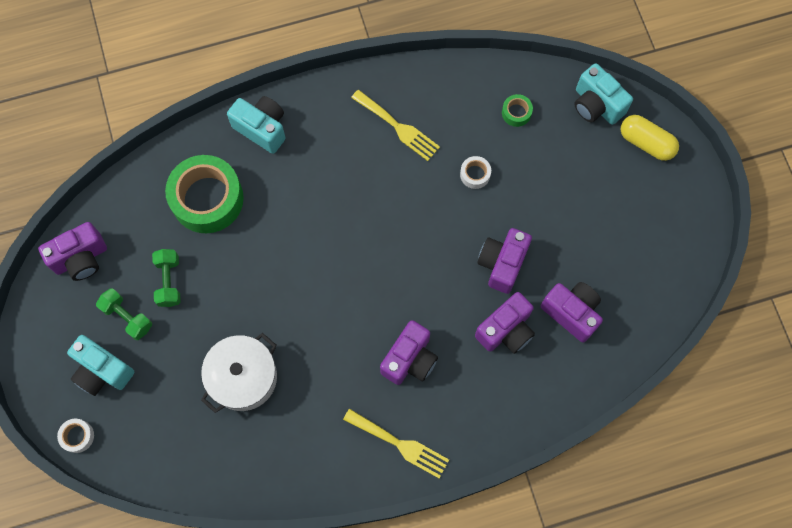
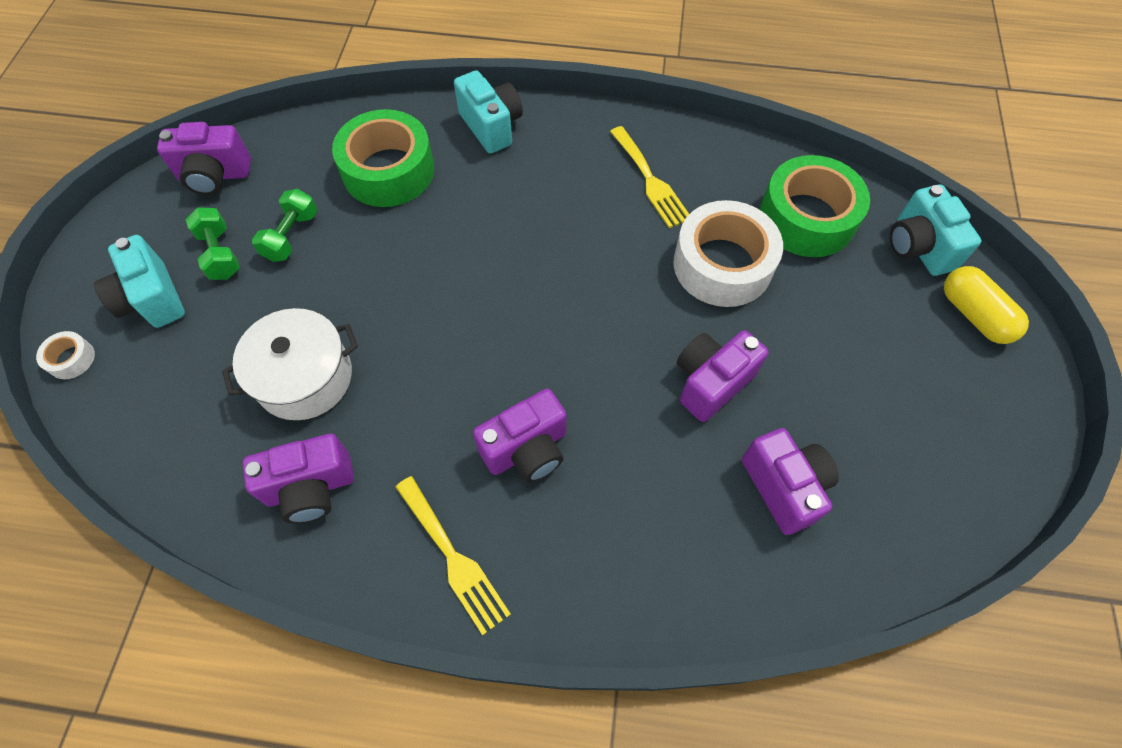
camera: 25 degrees right, 10 degrees down
(475, 174) = (722, 265): white tape -> white tape, size x2.36
(506, 330) = (678, 469): purple camera -> purple camera (311, 488)
(516, 113) = (807, 218): green tape -> green tape, size x2.36

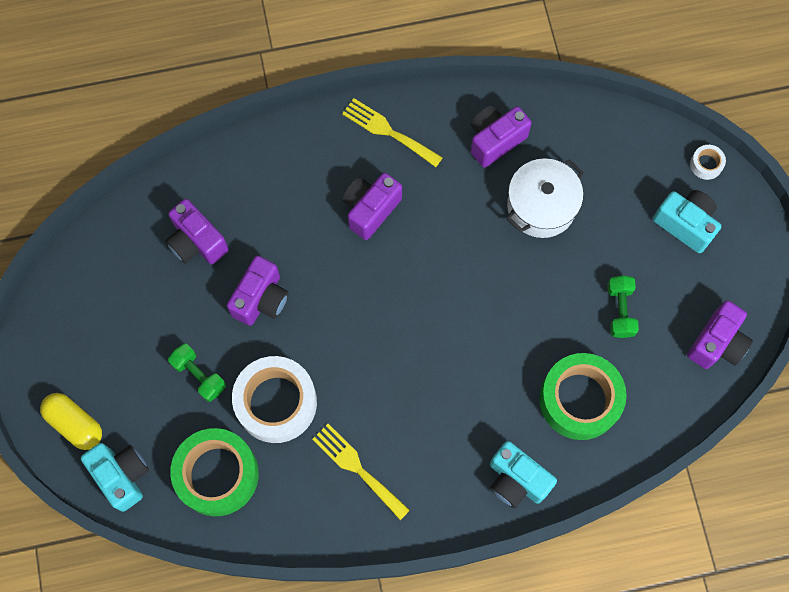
camera: 160 degrees right, 10 degrees up
(215, 176) = (716, 343): purple camera -> purple camera turned 150 degrees clockwise
(220, 254) = (663, 276): green dumbbell -> green dumbbell (199, 375)

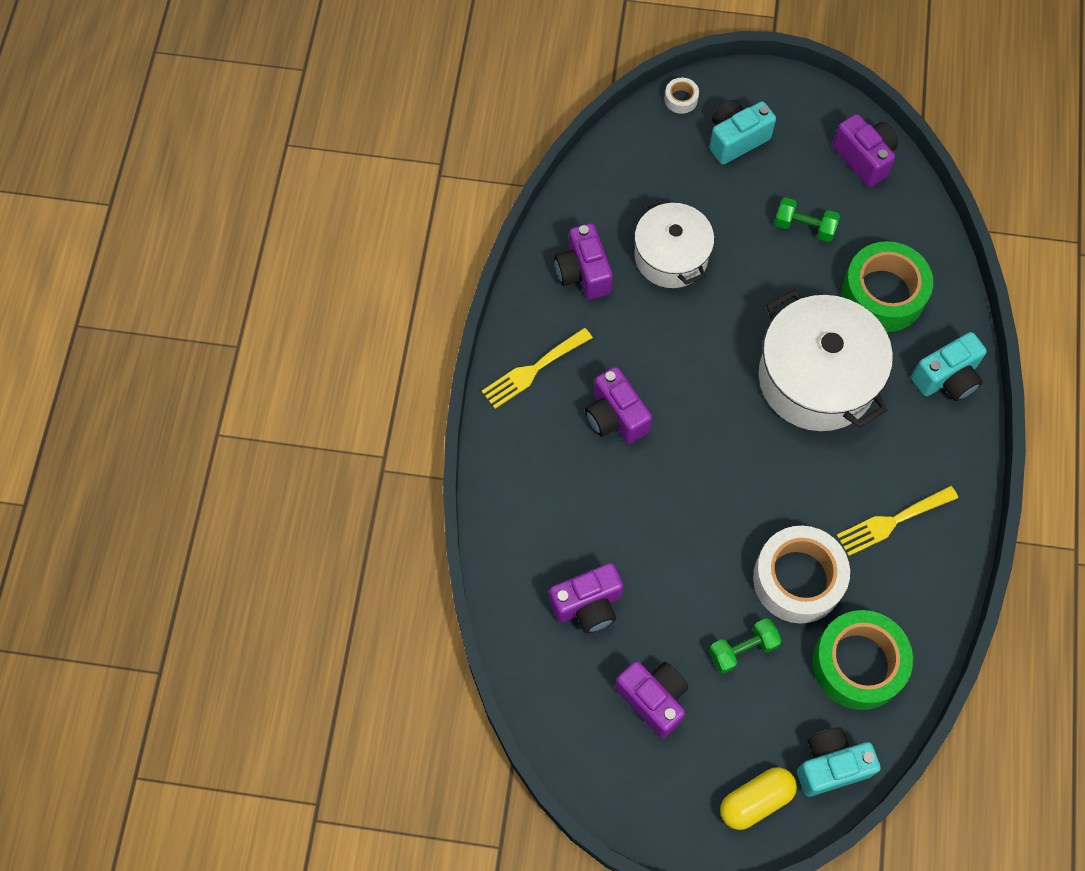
camera: 70 degrees left, 5 degrees down
(261, 299) = (677, 558): purple camera -> purple camera (653, 699)
(471, 364) = (816, 378): none -> white pot

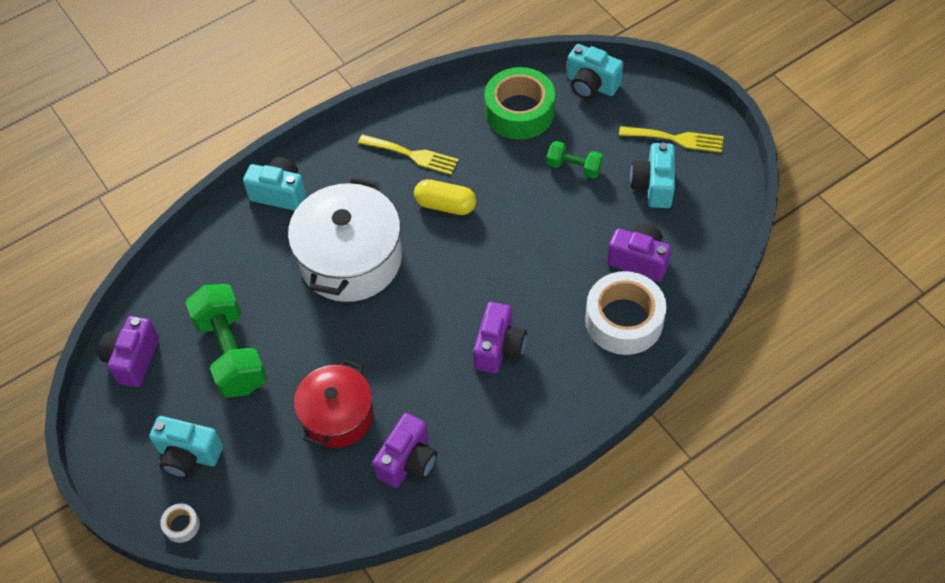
camera: 130 degrees left, 10 degrees down
(533, 370) = (519, 427): yellow fork -> yellow fork (676, 139)
(653, 699) = (653, 186): purple camera -> turquoise camera
(671, 256) = (337, 416): white pot -> red pot
(755, 800) = (649, 102): yellow capsule -> yellow capsule (445, 205)
(798, 579) = (500, 173): white tape -> white tape (624, 320)
(804, 227) = (231, 352): green dumbbell -> green dumbbell, size x1.91
(883, 294) = (246, 269): green tape -> none

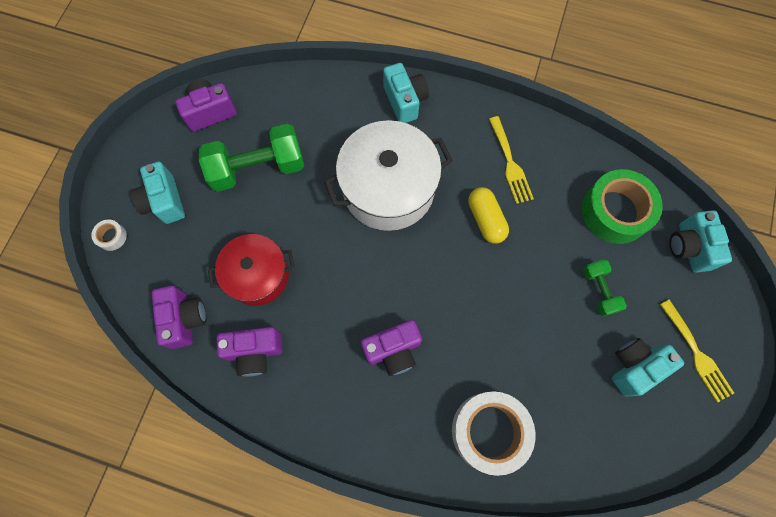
camera: 50 degrees right, 15 degrees up
(231, 352) = (258, 168): green dumbbell -> green dumbbell turned 45 degrees clockwise
(639, 260) = (554, 405): purple camera -> purple camera (185, 319)

